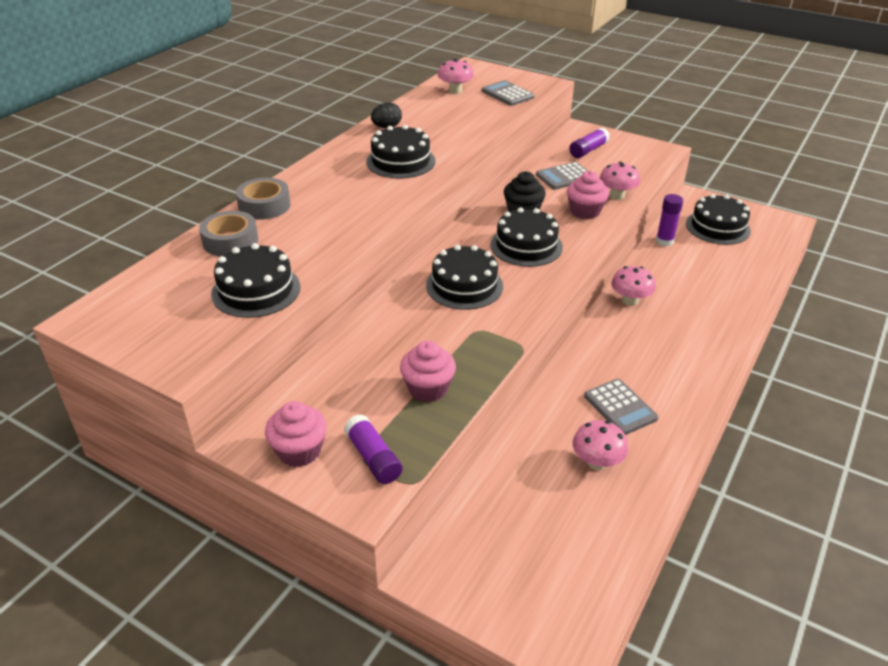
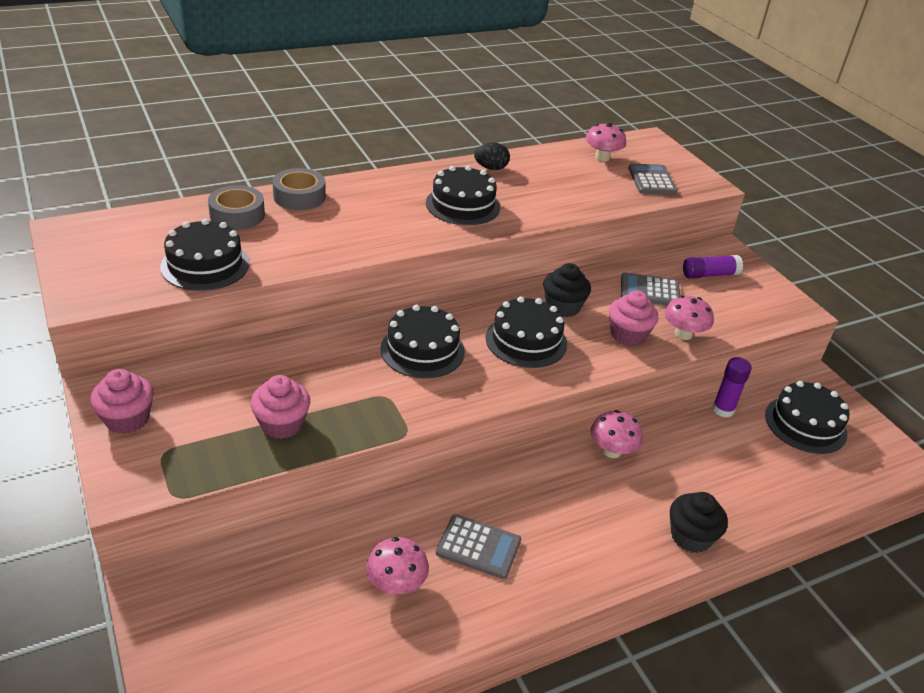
camera: 30 degrees right, 0 degrees up
(373, 458) = (171, 457): purple glue stick -> none
(620, 407) = (478, 547): grey calculator -> grey calculator turned 75 degrees counterclockwise
(731, 328) = (690, 536): none -> black cupcake

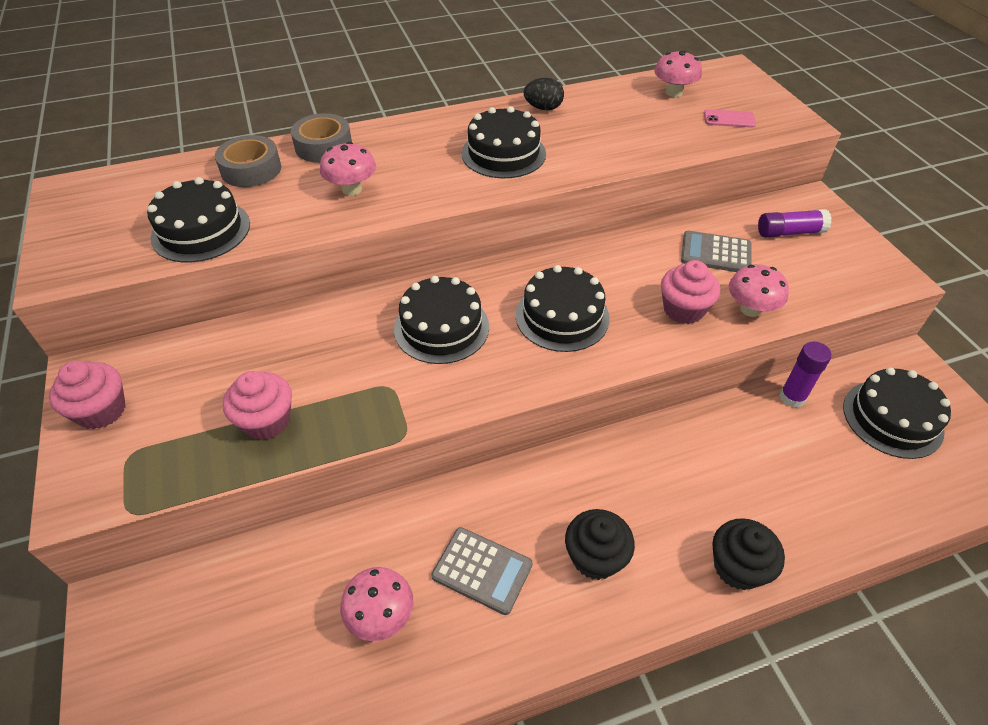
camera: 10 degrees right, 10 degrees up
(563, 307) = (611, 273): black cupcake -> black cupcake (595, 557)
(612, 451) = (654, 448): pink mushroom -> pink mushroom (352, 189)
(652, 180) = (729, 119): grey calculator -> pink phone

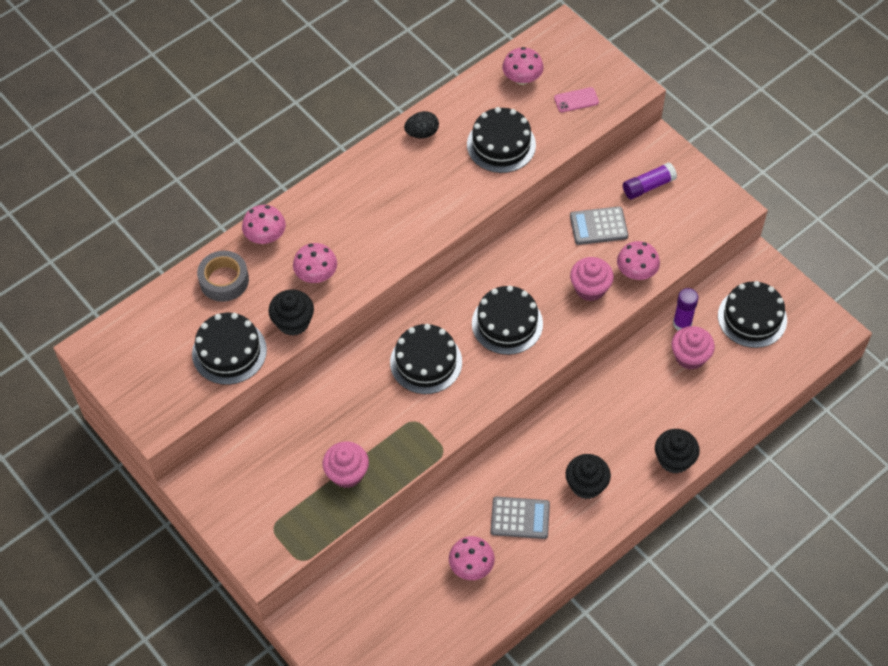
camera: 20 degrees left, 10 degrees up
(101, 411) = (230, 506): pink cupcake -> pink cupcake (690, 356)
(293, 223) = (293, 322): none -> black cupcake
(323, 146) = (265, 236): grey tape -> pink mushroom
(503, 153) = (414, 198): black cake -> black cake (501, 144)

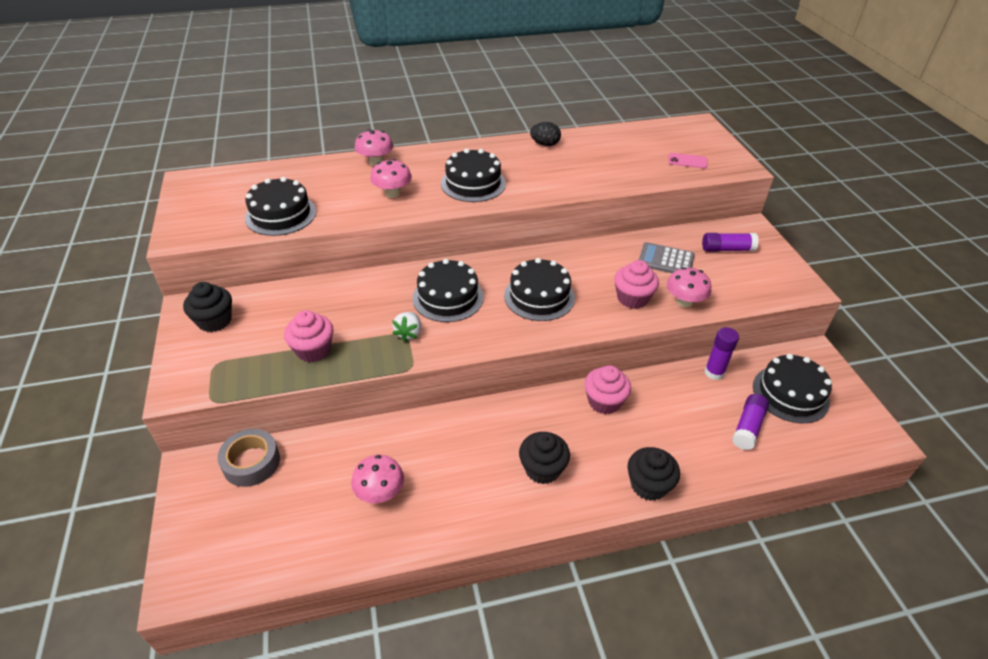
camera: 25 degrees right, 15 degrees down
(224, 280) = (321, 175): grey tape -> grey tape (251, 462)
(293, 322) = (347, 214): black cupcake -> black cupcake (214, 321)
(418, 418) = (409, 333): none -> white strawberry
(501, 144) = (605, 167): black cake -> black cake (473, 183)
(520, 518) = (457, 470): grey calculator -> none
(522, 79) = (648, 139): pink mushroom -> none
(690, 356) = (710, 401): pink cupcake -> pink cupcake (604, 401)
(729, 369) = (748, 427): none -> purple glue stick

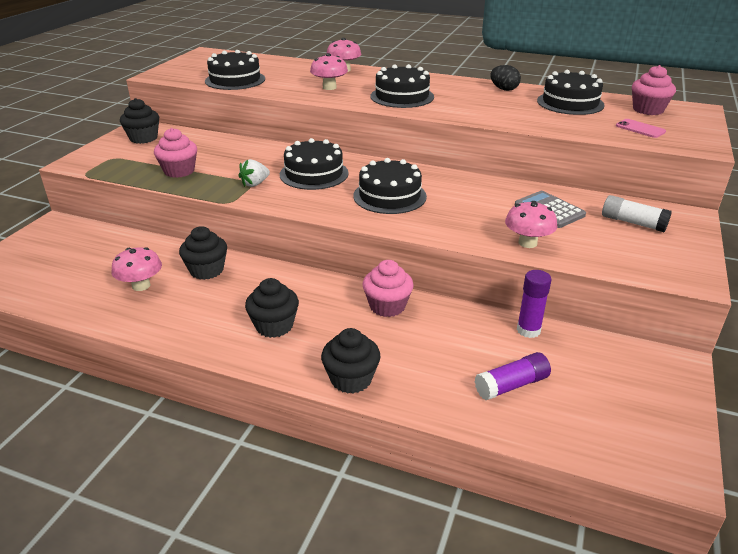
camera: 35 degrees right, 10 degrees down
(251, 462) = (89, 235): grey tape -> none
(421, 443) = (206, 270): none -> black cupcake
(632, 298) = (476, 224): pink cupcake -> pink cupcake (648, 110)
(727, 249) = (632, 223): purple glue stick -> white glue stick
(790, 394) = (599, 381): black cake -> black cake (570, 103)

